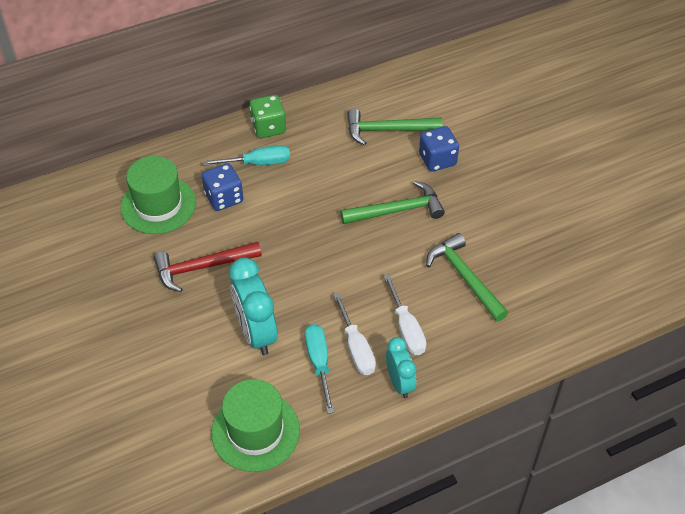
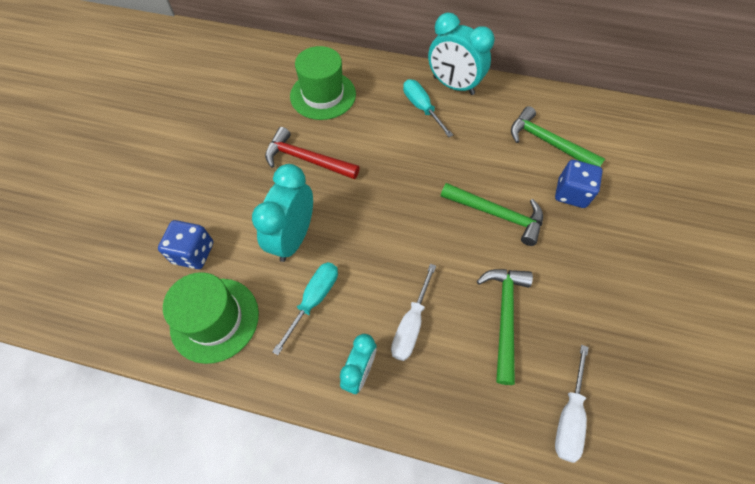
camera: 40 degrees right, 10 degrees up
(224, 198) = (371, 118): blue dice -> blue dice (193, 253)
(259, 163) = (421, 108): turquoise screwdriver -> turquoise screwdriver turned 150 degrees counterclockwise
(268, 127) = (453, 86): green dice -> turquoise clock
(356, 348) = (354, 310): white screwdriver -> white screwdriver (568, 417)

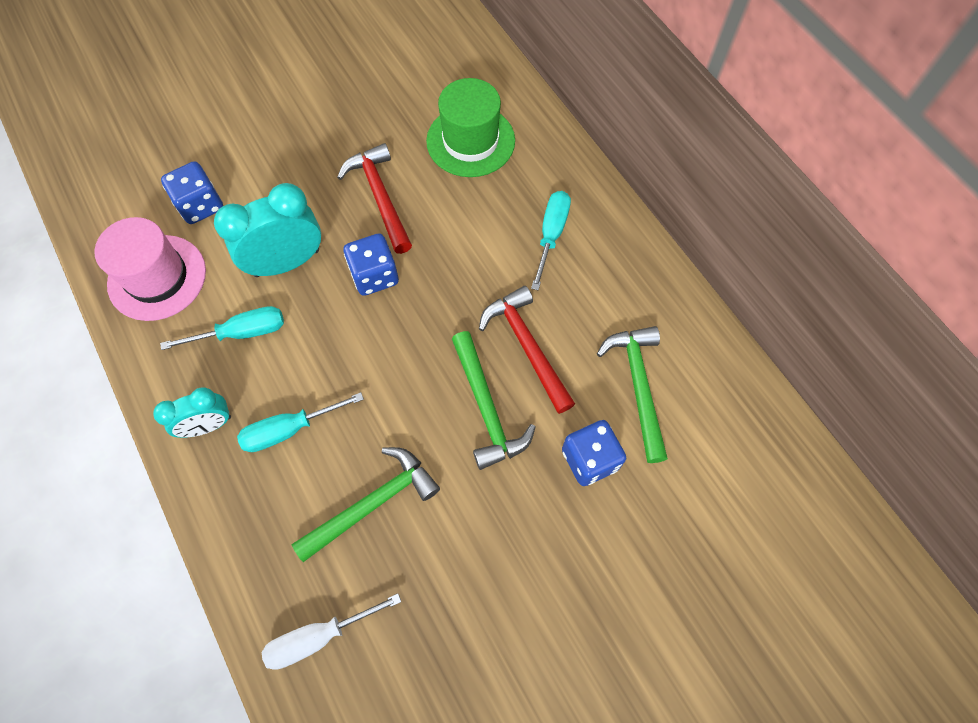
camera: 45 degrees right, 5 degrees up
(215, 319) = (157, 277): green hat -> pink hat
(355, 201) = (374, 276): none -> blue dice
(410, 325) = (288, 430): white screwdriver -> turquoise screwdriver
(453, 86) = (616, 238): turquoise clock -> none
(477, 168) = (527, 346): none -> red hammer

